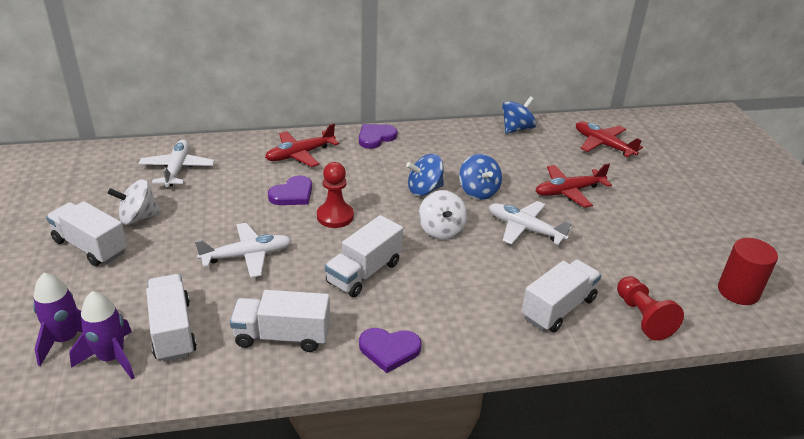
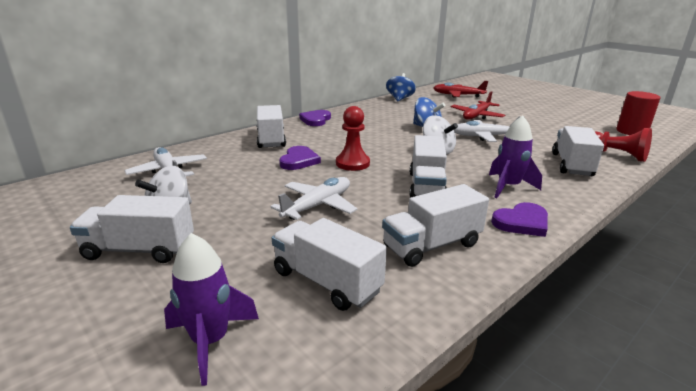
camera: 30 degrees left, 10 degrees down
(112, 358) = (292, 333): purple rocket -> purple rocket (508, 187)
(300, 154) = (271, 139): red plane -> white truck
(424, 190) = (392, 135): blue spinning top -> none

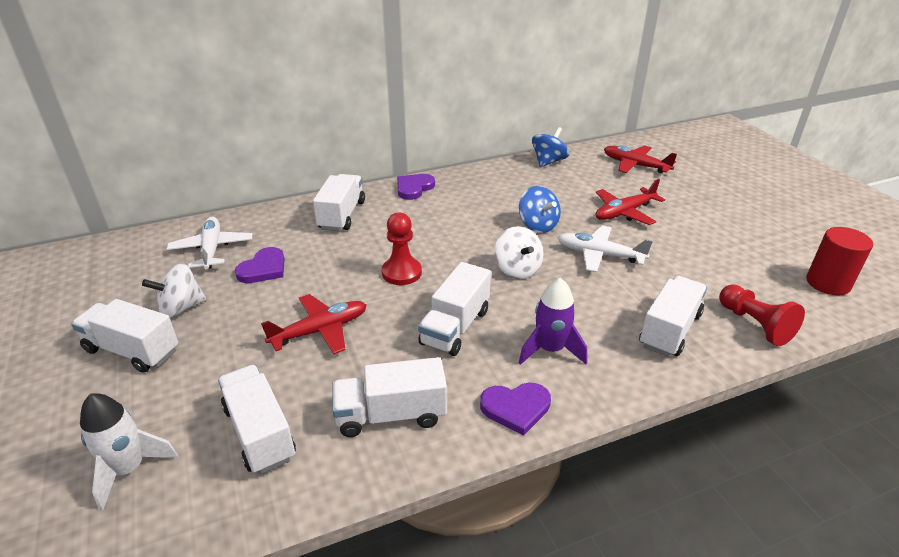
camera: 20 degrees right, 10 degrees up
(210, 341) = (129, 469): purple rocket -> white rocket
(299, 160) = (348, 256): purple heart -> purple heart (263, 269)
(318, 206) = (320, 330): white plane -> red plane

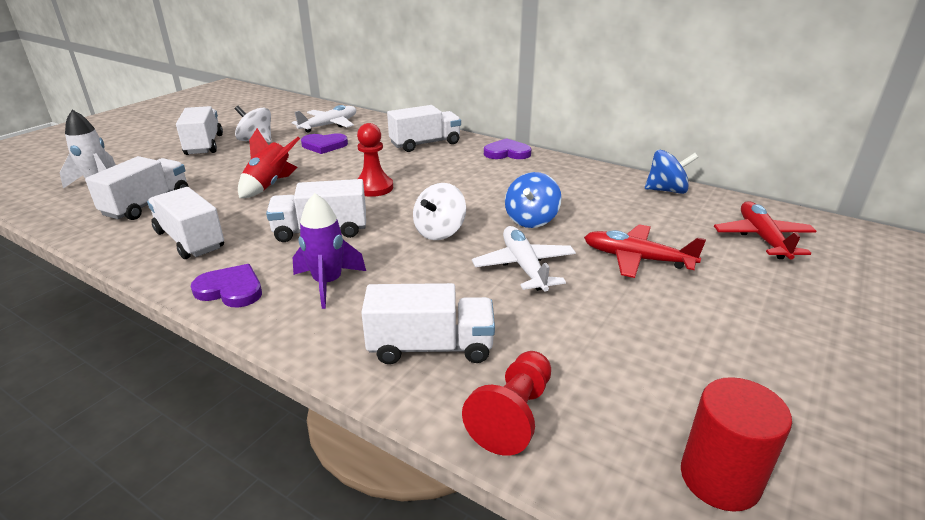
camera: 55 degrees right, 5 degrees down
(320, 330) = (269, 185): red plane -> red rocket
(516, 408) = (231, 289): purple heart -> purple heart turned 150 degrees clockwise

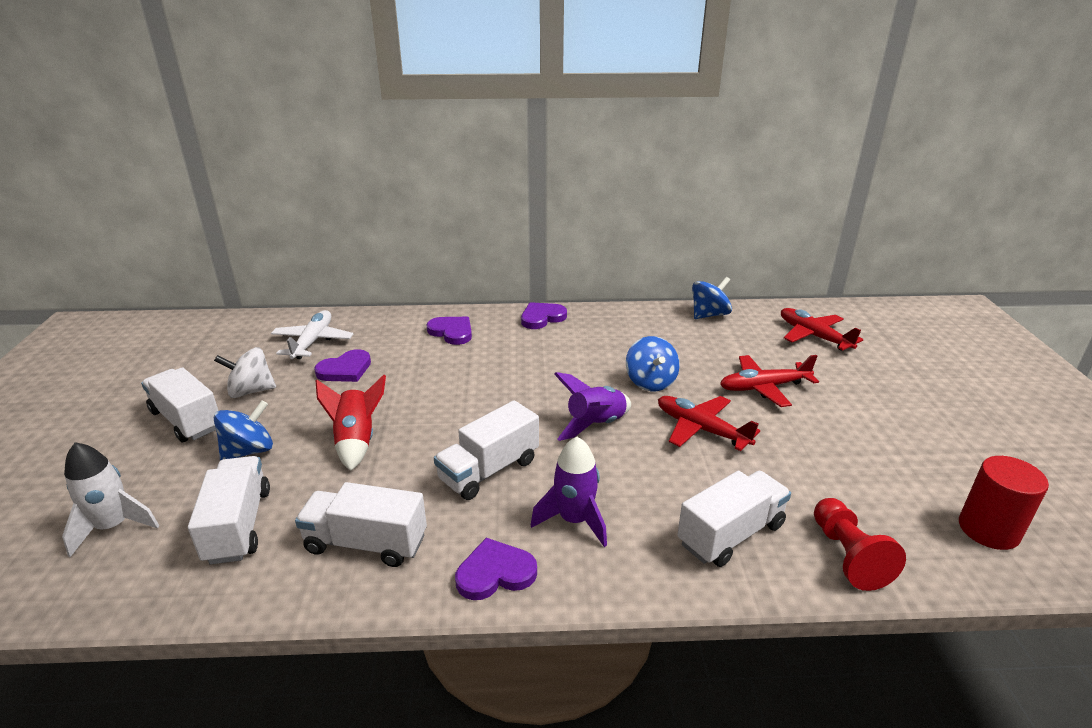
camera: 35 degrees left, 0 degrees up
(209, 170) = (249, 451): none -> blue spinning top
(374, 188) = (472, 402): red pawn -> none
(425, 144) = (452, 332): white truck -> purple heart
(439, 232) = (595, 425): white spinning top -> purple rocket
(524, 266) = (701, 429): white plane -> red plane

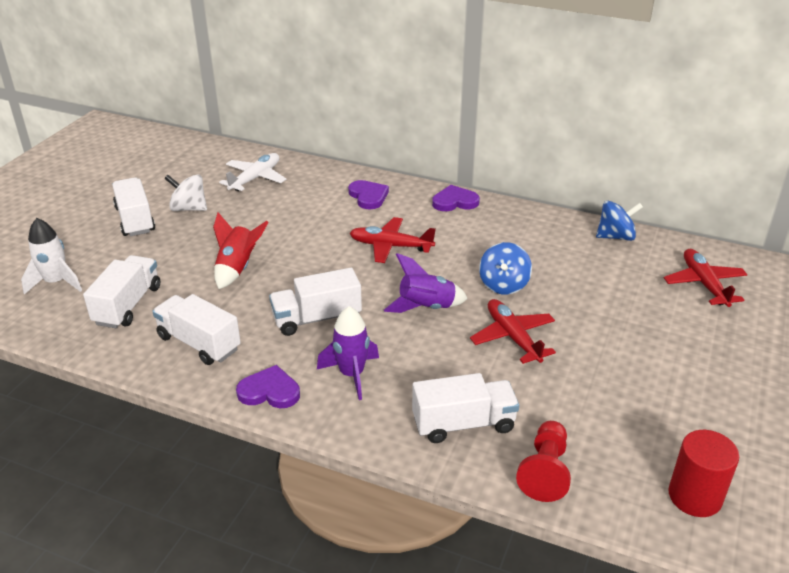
camera: 25 degrees right, 5 degrees up
(249, 451) = (162, 254): blue spinning top -> none
(345, 370) = (265, 208): purple heart -> none
(764, 387) = (604, 318): red plane -> red plane (390, 246)

